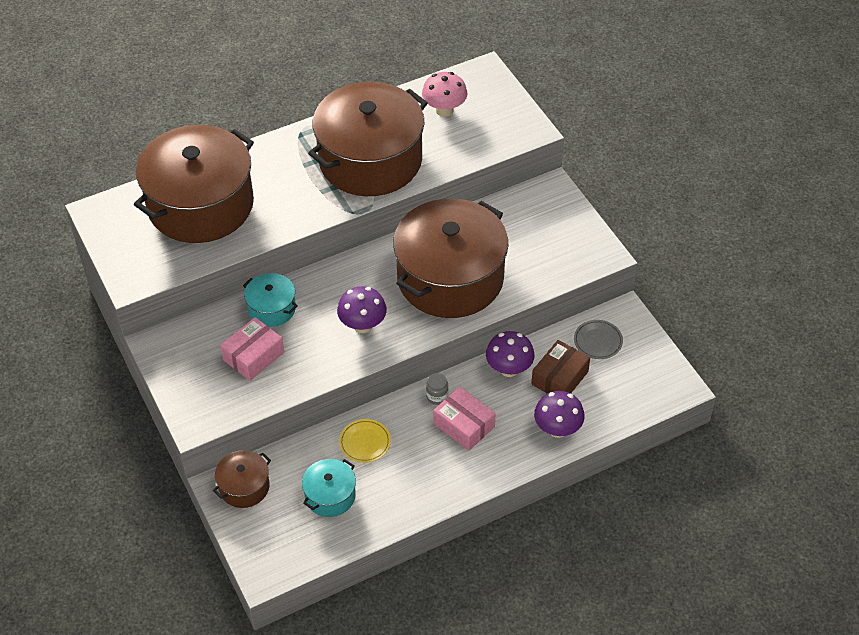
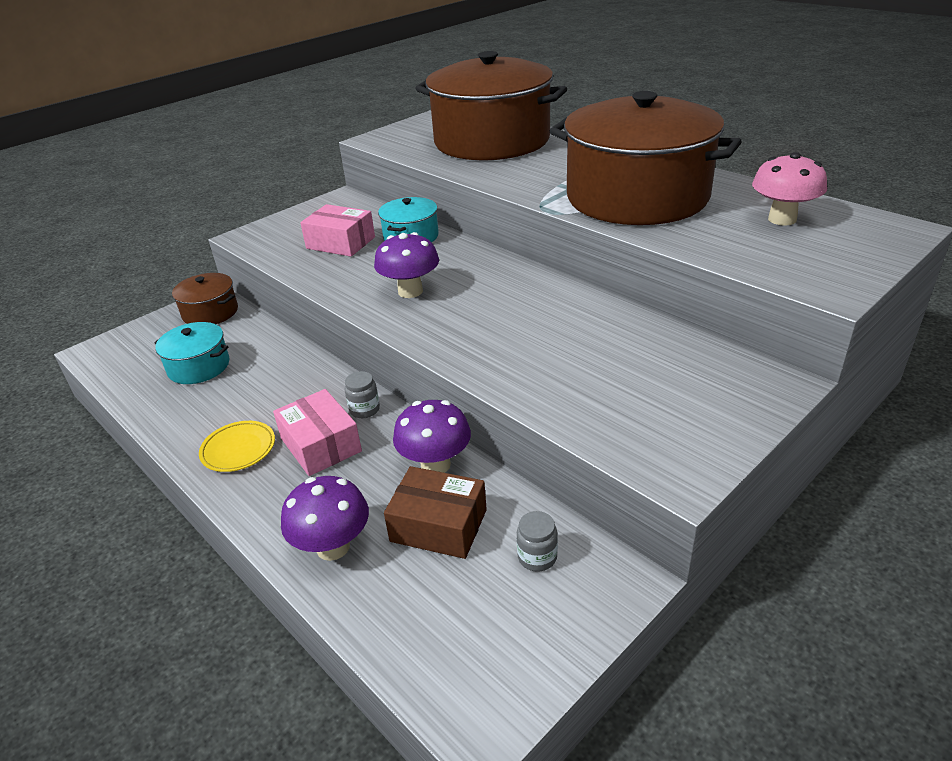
camera: 75 degrees right, 15 degrees down
(365, 442) = (278, 372): yellow plate -> yellow plate (238, 449)
(450, 278) = (524, 333): brown pot -> none
(464, 425) = (321, 445): pink box -> pink box turned 60 degrees counterclockwise
(598, 341) = (537, 557): grey plate -> grey jar

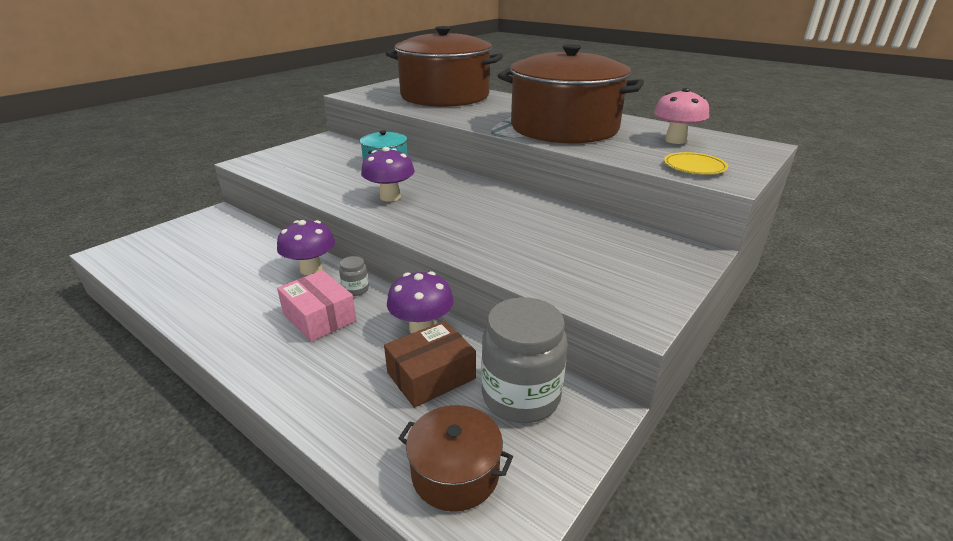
camera: 10 degrees left, 5 degrees down
(199, 366) = (205, 261): turquoise pot -> none
(210, 312) = (215, 222): brown pot -> brown pot (455, 472)
(238, 449) = (244, 323): yellow plate -> yellow plate (694, 167)
(333, 547) = (337, 398): purple mushroom -> purple mushroom (311, 269)
(340, 243) = (328, 166): pink box -> none
(438, 525) = (431, 376): brown box -> brown box turned 45 degrees counterclockwise
(537, 557) = (521, 396): grey jar -> grey jar, size x2.30

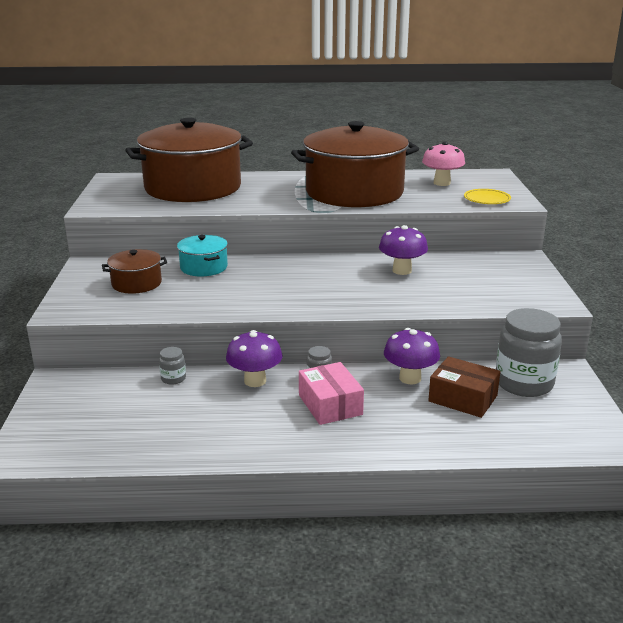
camera: 40 degrees left, 5 degrees down
(271, 242) = (173, 378): none -> grey jar
(319, 317) = (330, 405): pink box -> pink box turned 60 degrees clockwise
(390, 197) = (273, 292): purple mushroom -> purple mushroom (402, 270)
(431, 376) = (463, 398): brown box -> brown box turned 75 degrees counterclockwise
(455, 472) = (553, 430): brown pot -> brown pot (136, 283)

